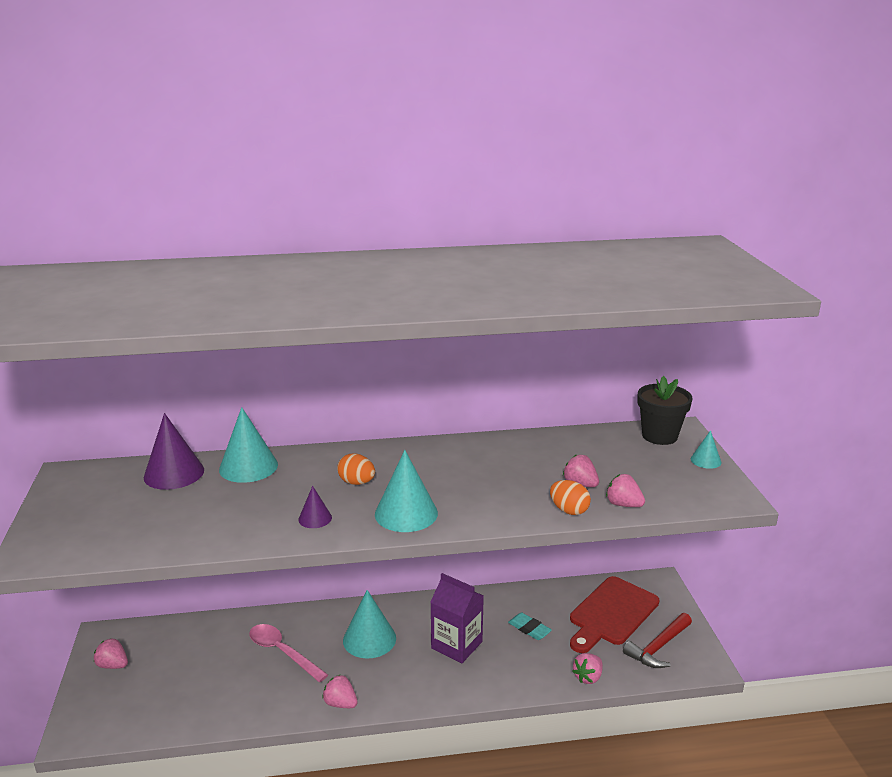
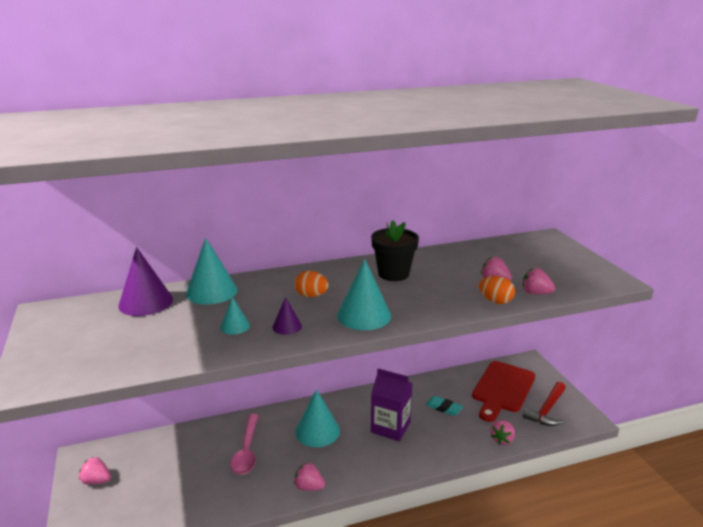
camera: 10 degrees left, 0 degrees up
(282, 652) = (246, 451): pink spoon -> pink spoon turned 120 degrees counterclockwise
(659, 436) = (536, 243): black flower pot -> black flower pot (393, 274)
(705, 460) = (580, 257): turquoise cone -> turquoise cone (235, 326)

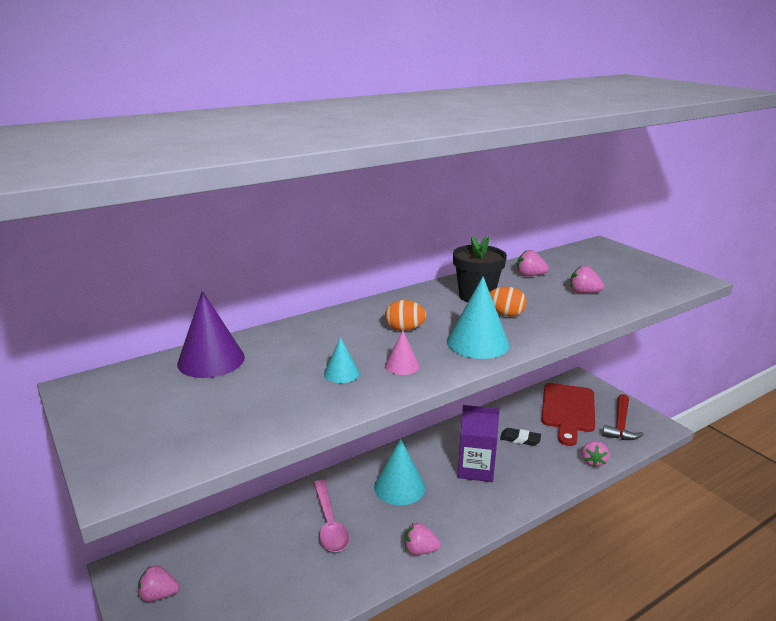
camera: 15 degrees left, 0 degrees up
(211, 291) = (285, 338): turquoise cone -> none
(287, 326) = (402, 365): purple cone -> pink cone
(444, 408) = (520, 439): turquoise eraser -> black eraser
(495, 301) = (600, 312): orange egg -> orange egg (505, 314)
(535, 293) = (632, 299): pink strawberry -> pink strawberry (530, 275)

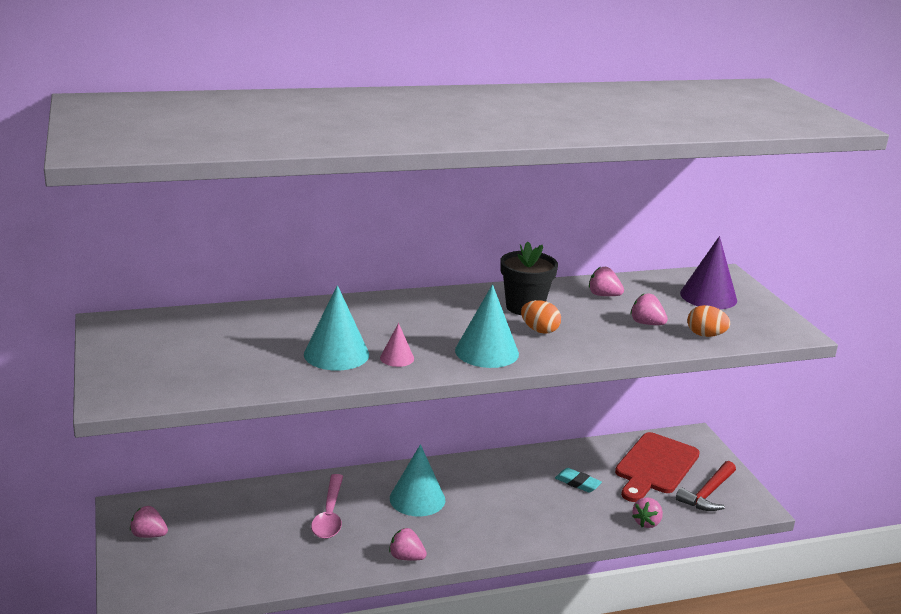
camera: 15 degrees right, 0 degrees up
(211, 360) = (227, 321): purple cone -> purple cone (708, 296)
(341, 373) = (336, 354): turquoise cone -> turquoise cone, size x1.91
(404, 329) = (424, 326): orange egg -> orange egg (705, 335)
(475, 469) = (508, 500): purple carton -> none
(520, 439) = (577, 483): black eraser -> turquoise eraser

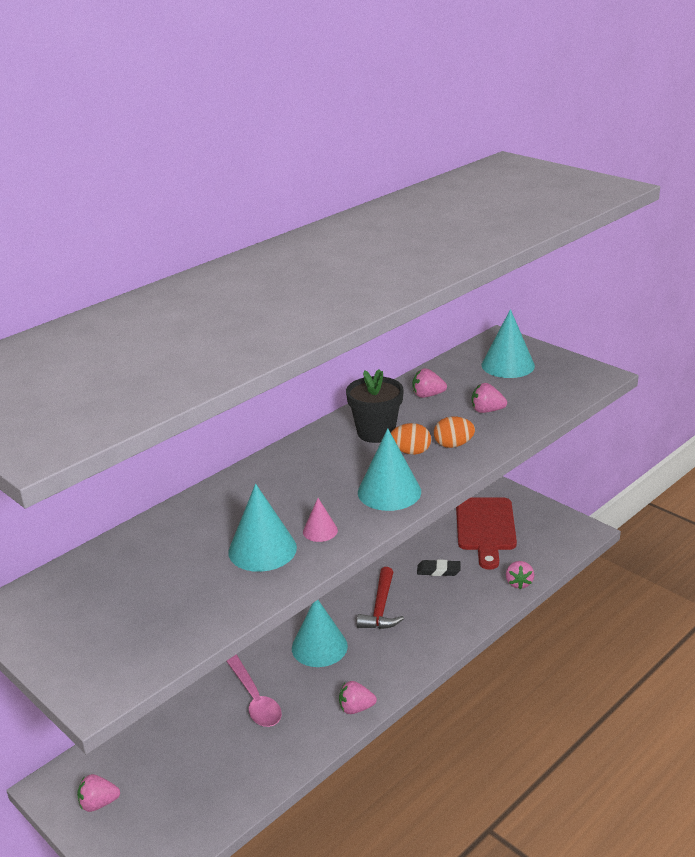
camera: 25 degrees left, 5 degrees up
(577, 483) = (438, 570): turquoise eraser -> black eraser
(705, 335) = (540, 404): orange egg -> orange egg (453, 445)
(708, 296) = (508, 365): purple cone -> turquoise cone
(708, 493) = (543, 535): red hammer -> red hammer (381, 608)

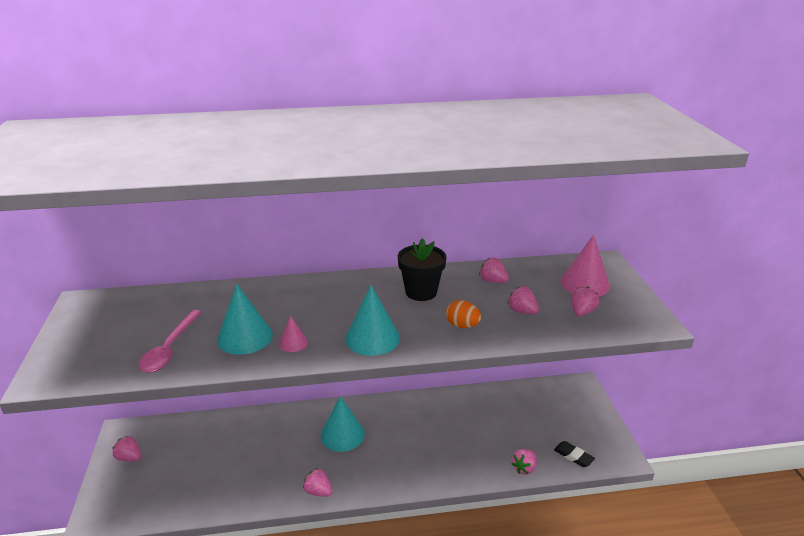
camera: 35 degrees right, 0 degrees up
(255, 699) = (270, 446): pink spoon -> pink spoon (170, 348)
(381, 608) = (408, 430): red hammer -> none
(411, 452) = (425, 316): orange egg -> none
(438, 570) = (475, 426): black eraser -> black eraser (573, 456)
(485, 528) = (542, 412): red cutting board -> none
(508, 365) = (584, 284): turquoise cone -> pink cone
(535, 390) = (581, 312): none -> pink strawberry

